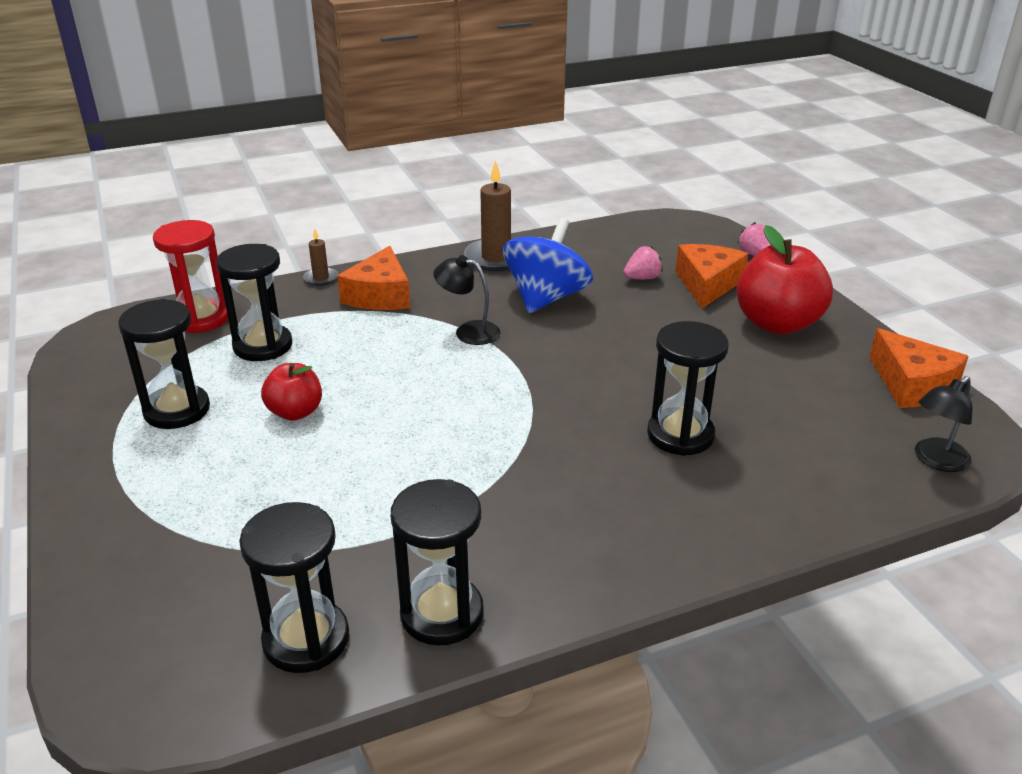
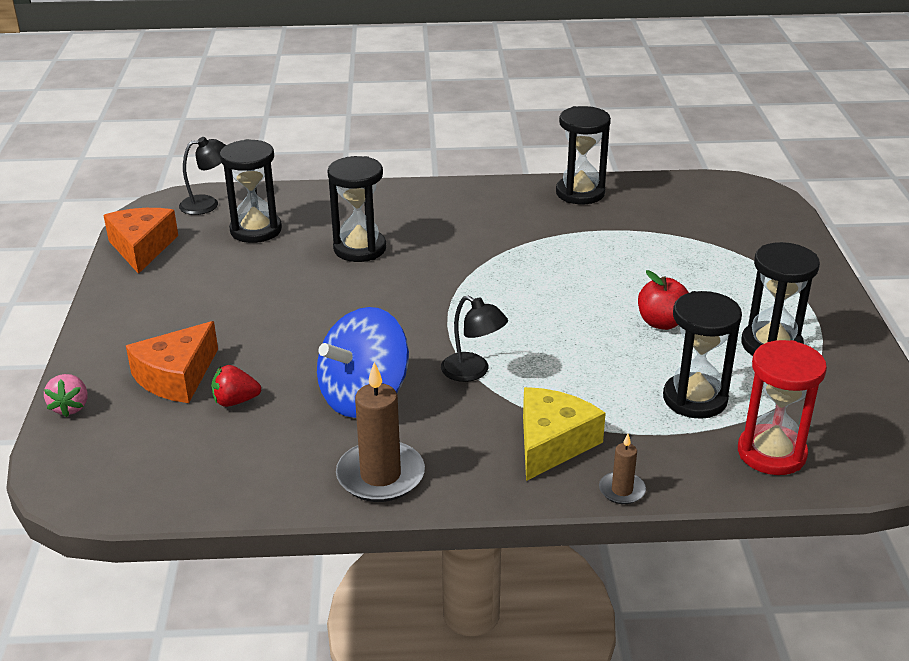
camera: 160 degrees left, 0 degrees up
(306, 639) = (659, 196): black hourglass -> black hourglass (256, 230)
(380, 295) = (552, 443): orange cheese -> yellow cheese
(642, 278) = (235, 401): pink strawberry -> red strawberry
(777, 324) = (169, 318): red apple -> none

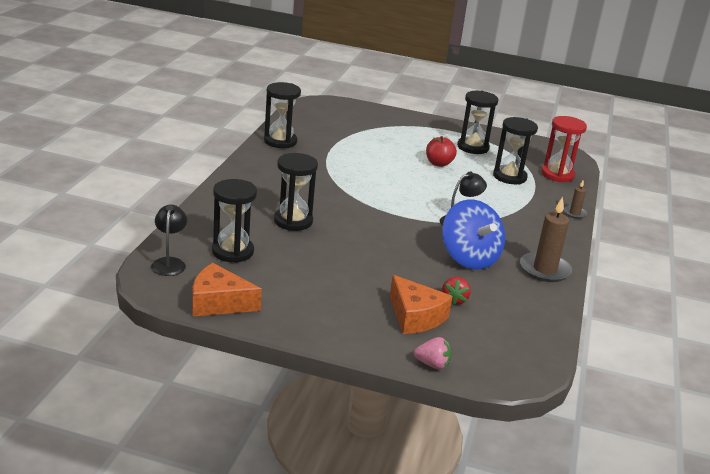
camera: 75 degrees left, 5 degrees down
(552, 443) = (532, 219): yellow cheese -> none

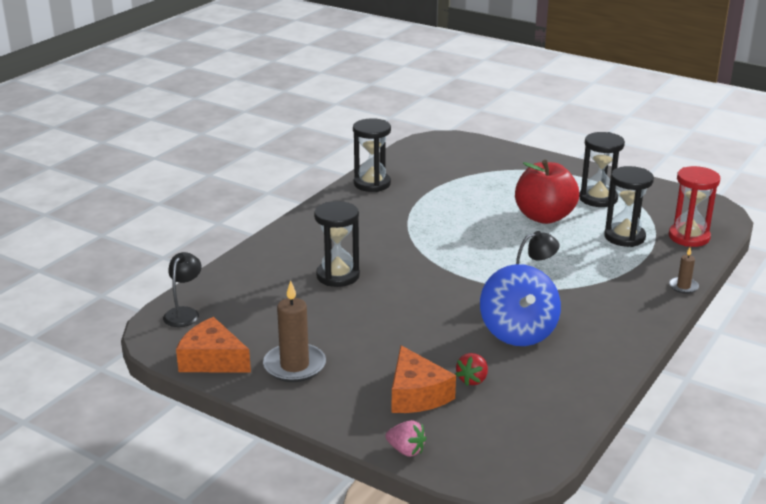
camera: 20 degrees right, 0 degrees up
(232, 251) = (255, 305): black hourglass -> none
(438, 163) = (544, 217): red apple -> red apple, size x1.77
(544, 270) = (604, 353): brown candle -> brown candle (294, 366)

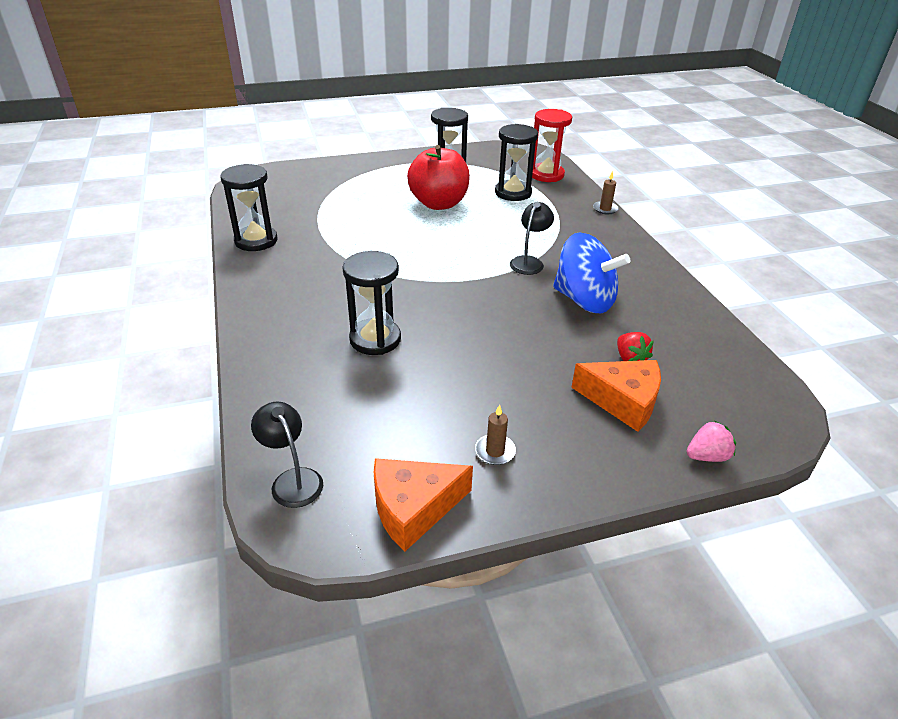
camera: 50 degrees left, 10 degrees up
(294, 366) = (495, 451): brown candle -> brown candle, size x0.52

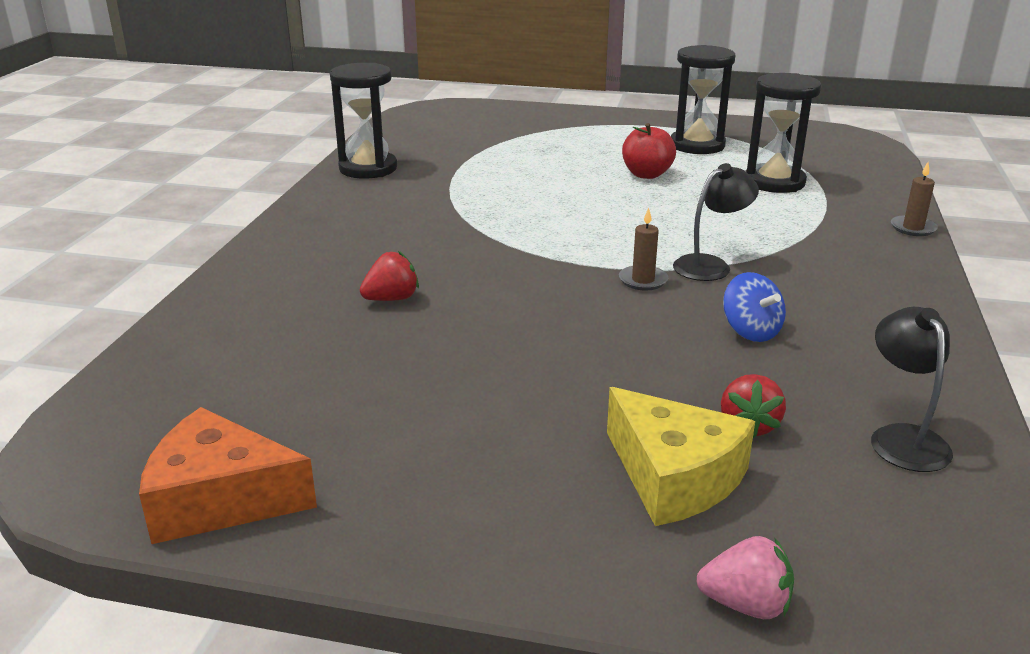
camera: 30 degrees right, 10 degrees down
(292, 480) = (122, 415): black lamp -> black lamp (903, 438)
(375, 339) = (391, 299): black hourglass -> red strawberry
(439, 203) = (646, 174): red apple -> red apple, size x0.57
(495, 451) = (402, 473): brown candle -> brown candle (643, 280)
(546, 175) = (853, 171): red hourglass -> none
(584, 300) = (750, 331): blue spinning top -> blue spinning top, size x0.50
(623, 401) = (674, 477): orange cheese -> yellow cheese

